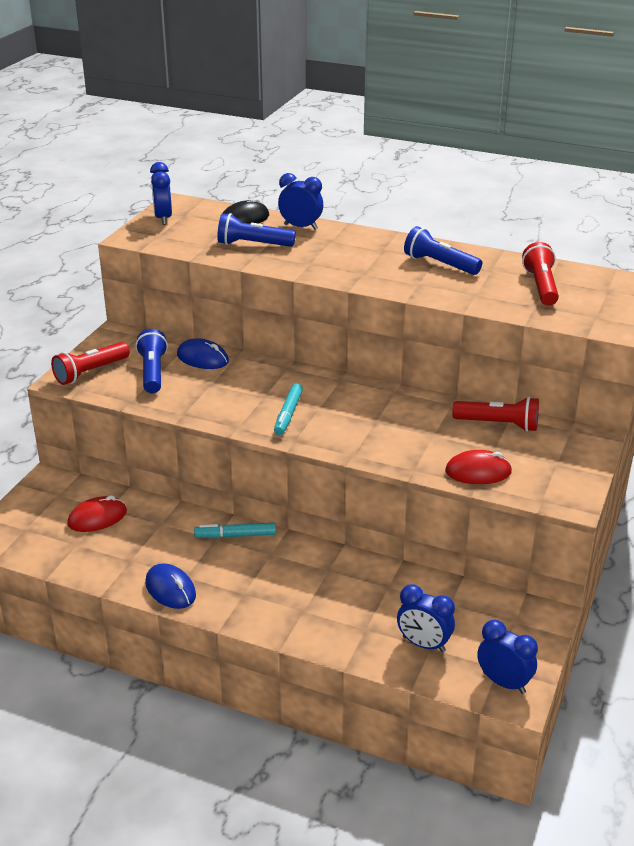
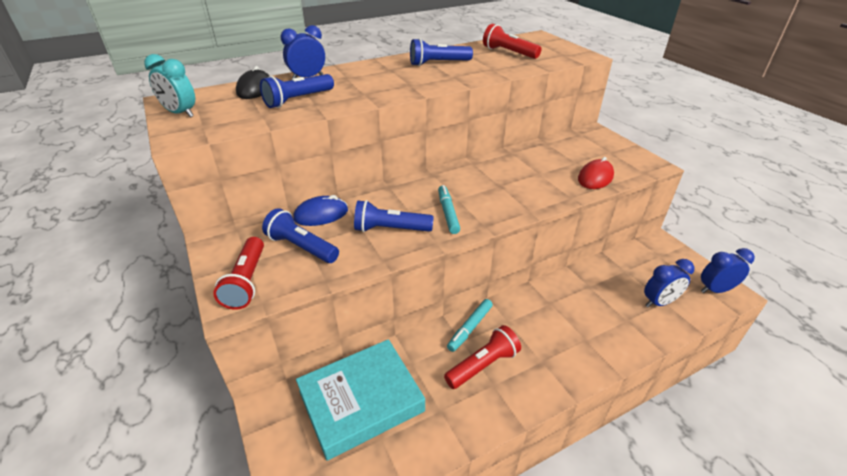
camera: 50 degrees left, 5 degrees up
(97, 518) = (361, 401): red mouse -> turquoise book
(163, 218) = (180, 113): blue clock -> turquoise clock
(170, 589) = (501, 403): blue mouse -> none
(226, 398) = (390, 229): none -> blue flashlight
(288, 414) = (448, 213): turquoise marker -> turquoise marker turned 150 degrees counterclockwise
(498, 424) = (550, 149): red flashlight -> red flashlight (483, 365)

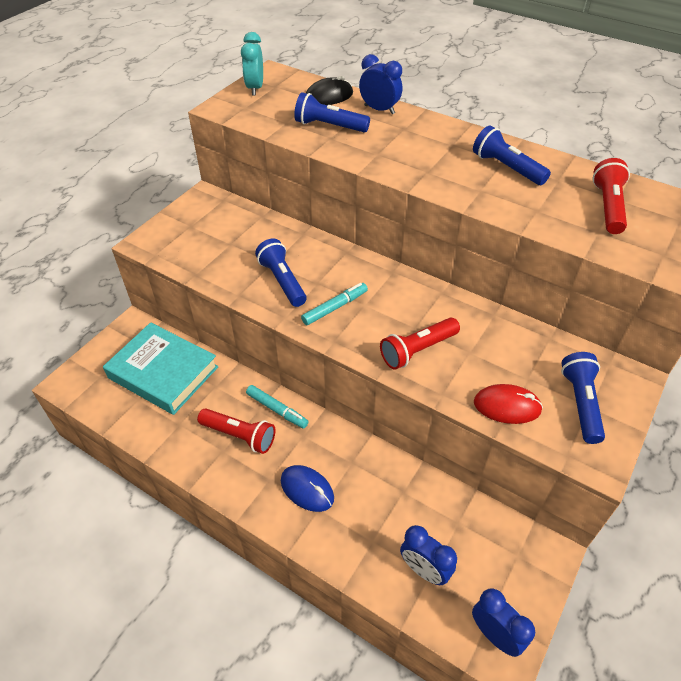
camera: 60 degrees right, 10 degrees up
(247, 281) = (170, 236): red flashlight -> red flashlight (417, 350)
(301, 247) = (224, 243): blue flashlight -> blue flashlight (580, 403)
(321, 214) = (272, 232): blue mouse -> blue mouse (307, 489)
(470, 328) = (277, 410): turquoise marker -> turquoise marker turned 150 degrees counterclockwise

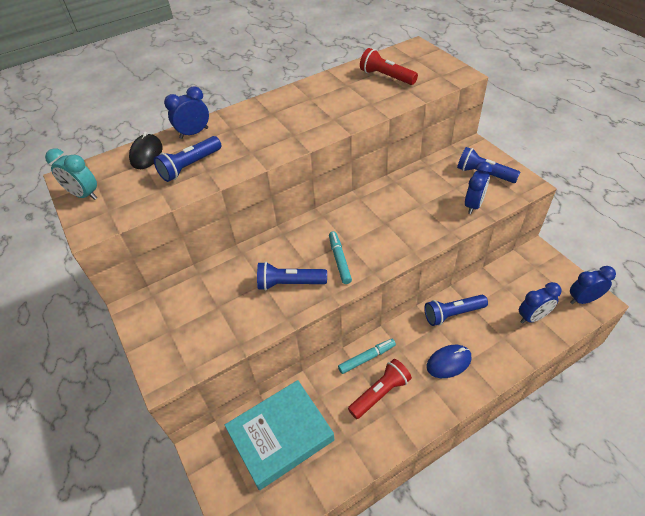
camera: 60 degrees left, 0 degrees up
(417, 350) = (406, 229): red flashlight -> none
(506, 168) = (318, 100): blue flashlight -> blue flashlight (453, 314)
(507, 406) = (473, 205): red mouse -> blue clock

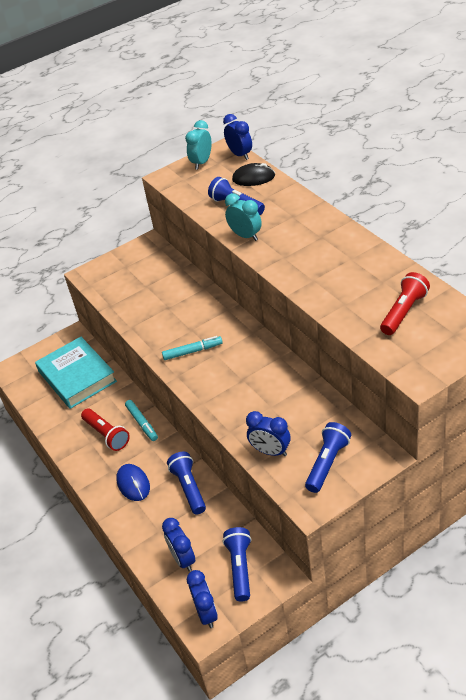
camera: 90 degrees right, 5 degrees down
(194, 133) = (285, 196): blue clock -> blue clock (240, 155)
(248, 159) = (245, 236): none -> turquoise clock
(289, 283) = (167, 323): blue flashlight -> blue flashlight (240, 568)

